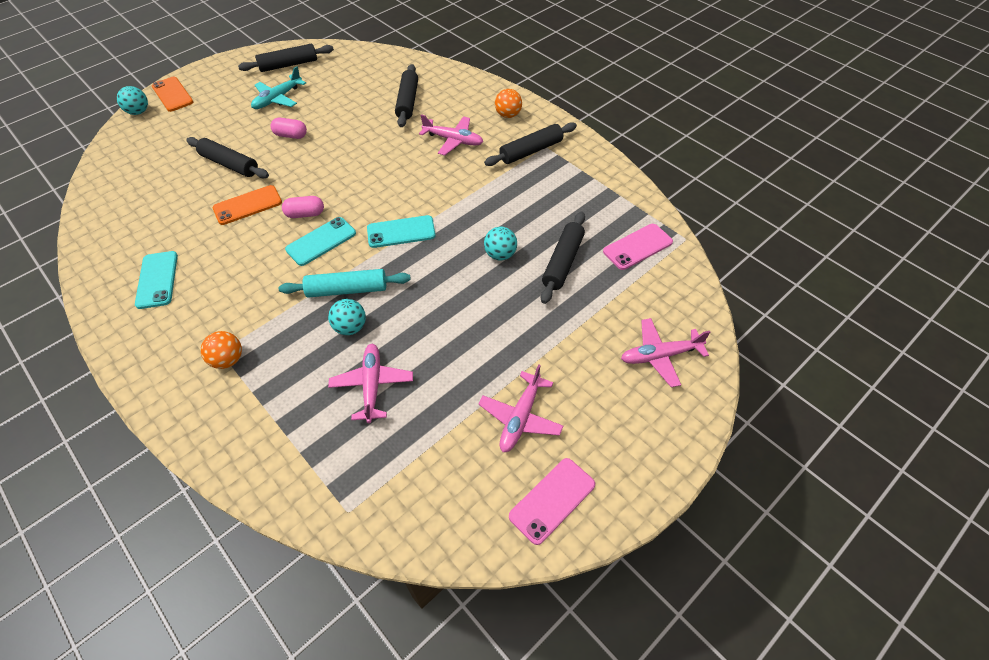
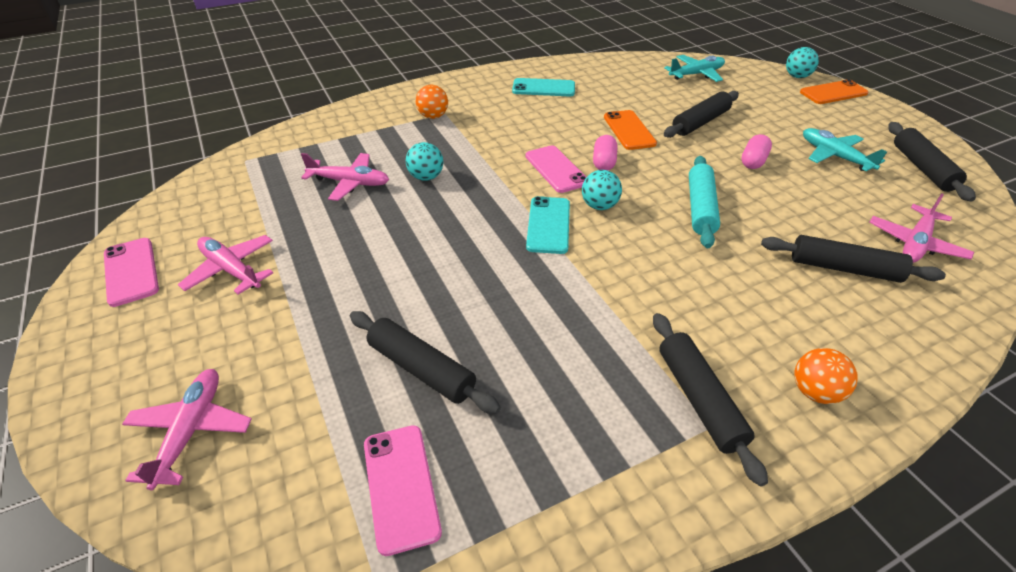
camera: 105 degrees right, 10 degrees down
(129, 171) = (696, 74): none -> turquoise plane
(321, 241) = (556, 169): turquoise phone -> pink phone
(347, 290) = (477, 179): turquoise rolling pin -> turquoise rolling pin (700, 208)
(453, 140) = (736, 303): pink plane -> pink plane (915, 243)
(500, 255) = (469, 304): turquoise ball -> turquoise ball (599, 206)

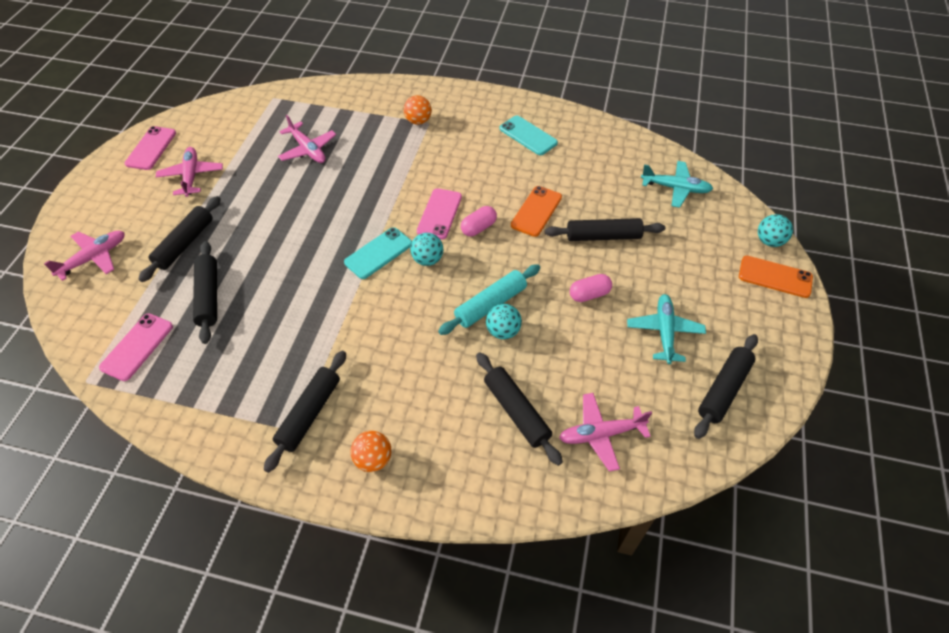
camera: 40 degrees right, 10 degrees up
(314, 337) = (185, 244): none -> black rolling pin
(426, 177) = (354, 171): turquoise ball -> turquoise ball (503, 331)

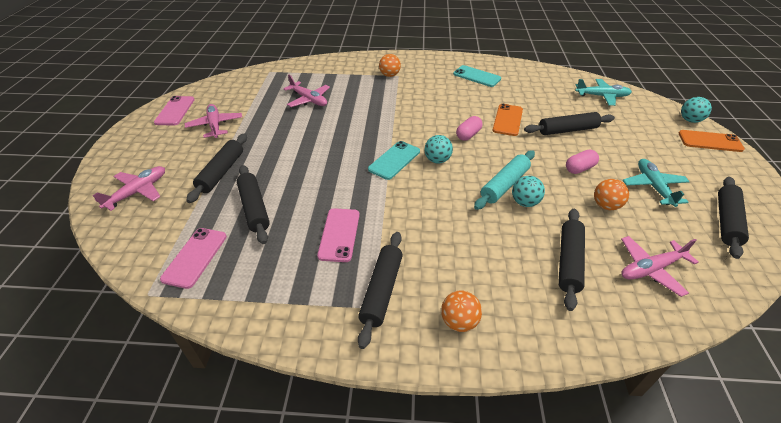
camera: 10 degrees left, 10 degrees down
(439, 214) = (433, 129): pink phone -> pink phone (339, 234)
(516, 411) = (569, 261): black rolling pin -> black rolling pin turned 60 degrees clockwise
(593, 349) = (605, 206): none -> orange ball

